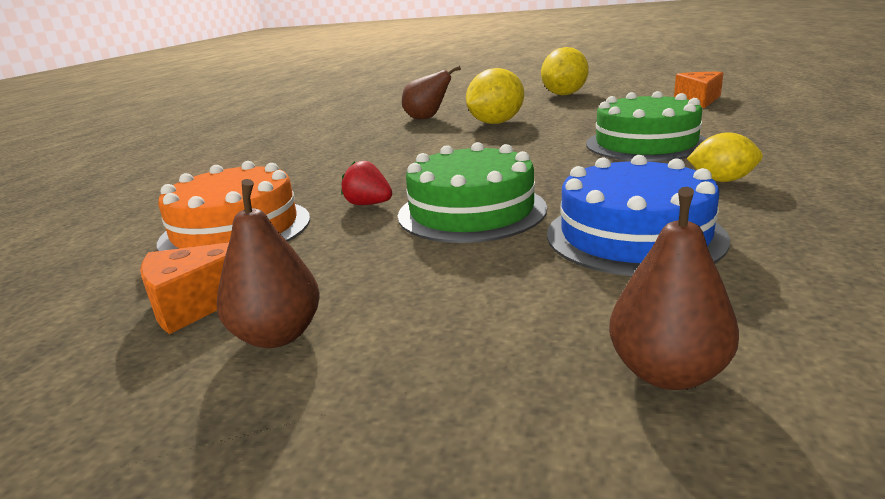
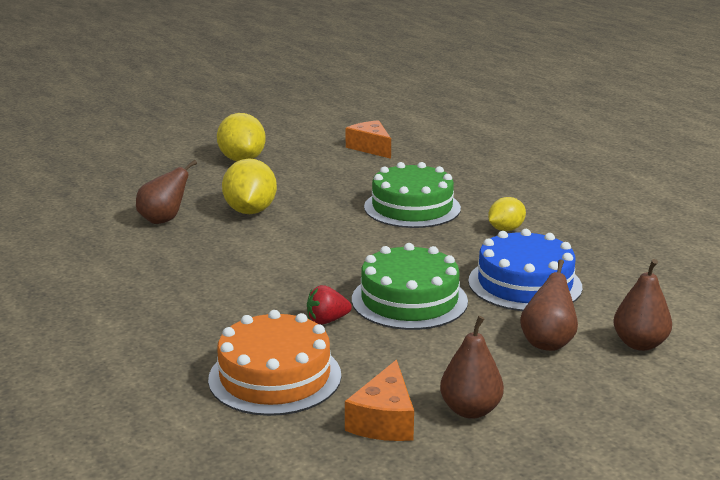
camera: 50 degrees left, 0 degrees up
(526, 307) = (548, 342): none -> brown pear

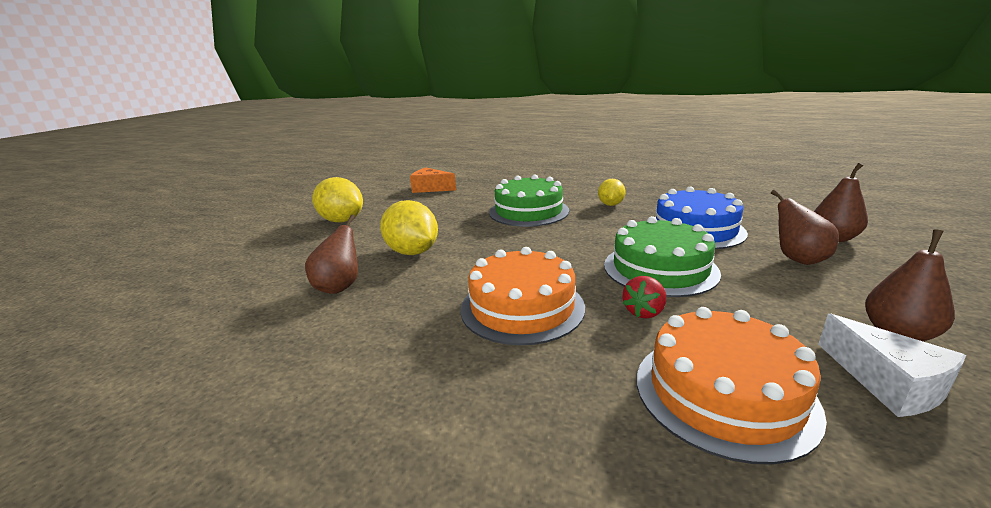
camera: 35 degrees left, 0 degrees up
(254, 283) = (522, 307): none -> orange cake
(384, 420) = (888, 383): orange cheese -> white cheese

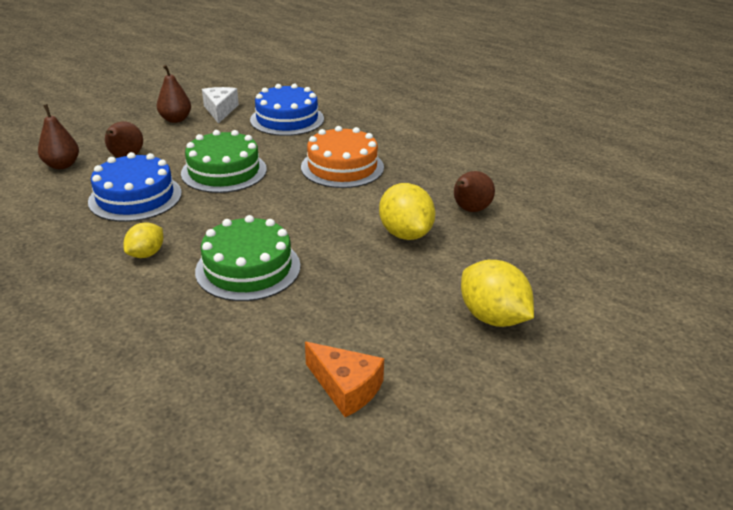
camera: 165 degrees left, 10 degrees up
(644, 312) = (275, 150): red strawberry -> none
(724, 393) = (287, 119): orange cake -> blue cake

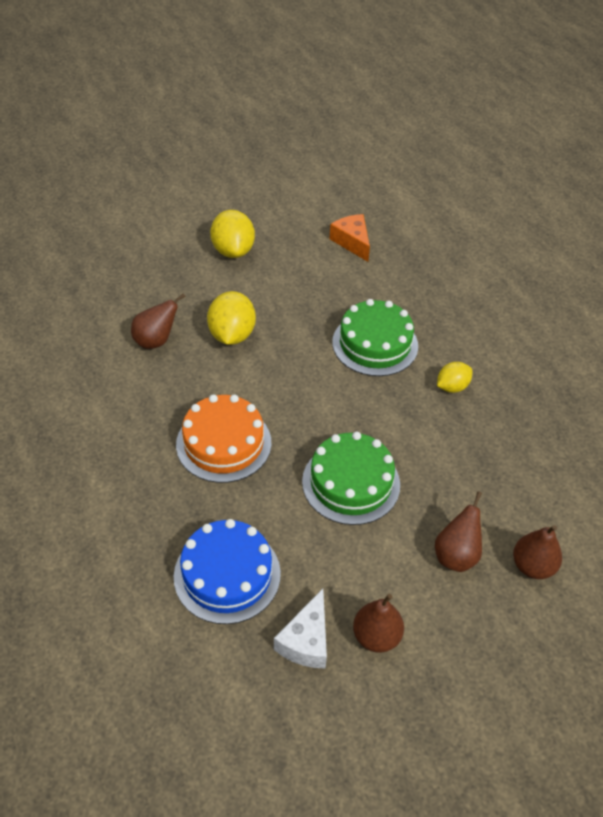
camera: 155 degrees left, 15 degrees up
(135, 197) = (453, 470): blue cake -> none

